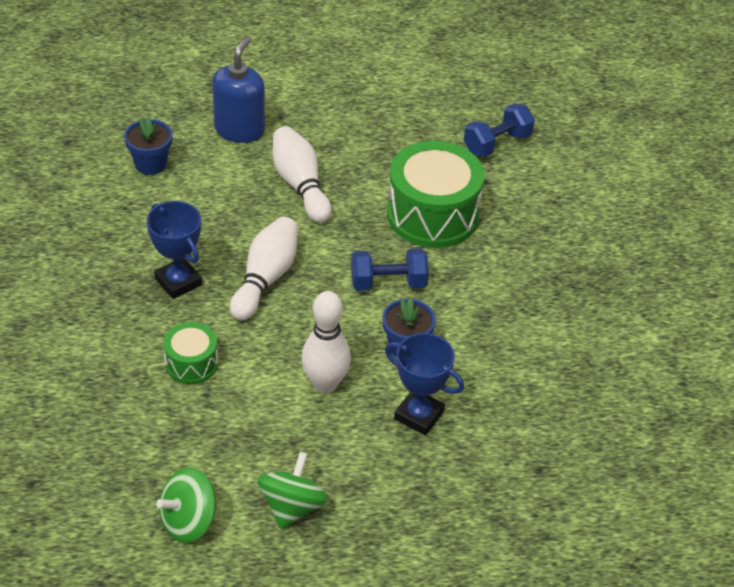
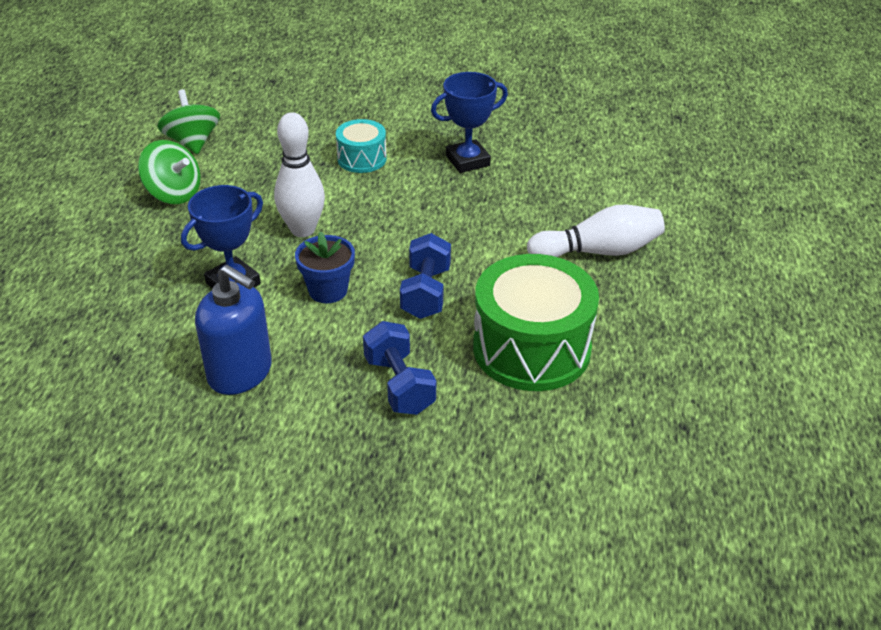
camera: 105 degrees right, 5 degrees down
(150, 164) = (641, 159): blue flower pot -> none
(191, 363) = (362, 159): green drum -> turquoise drum
(239, 130) = (697, 220): blue soap dispenser -> blue soap dispenser (240, 372)
(265, 278) = (457, 211): white bowling pin -> none
(497, 143) = (668, 440): blue dumbbell -> blue dumbbell (399, 385)

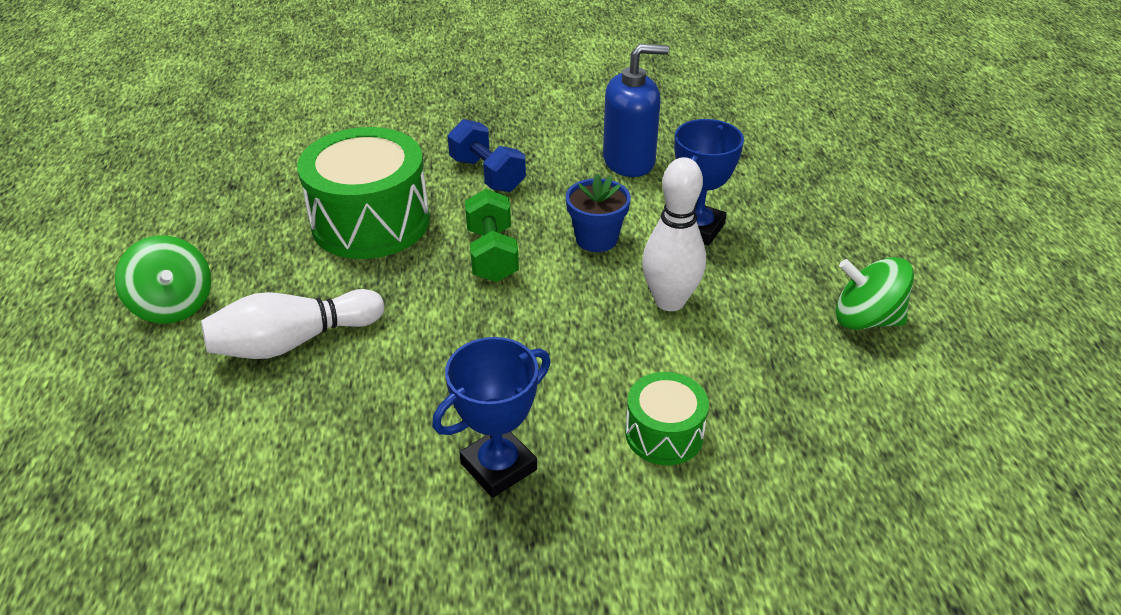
camera: 165 degrees right, 0 degrees up
(193, 142) = (932, 410): green spinning top -> green spinning top (173, 305)
(240, 372) = (629, 161): blue soap dispenser -> blue soap dispenser turned 150 degrees clockwise
(362, 159) = (664, 434): turquoise drum -> green drum
(426, 293) = (492, 255): blue dumbbell -> green dumbbell

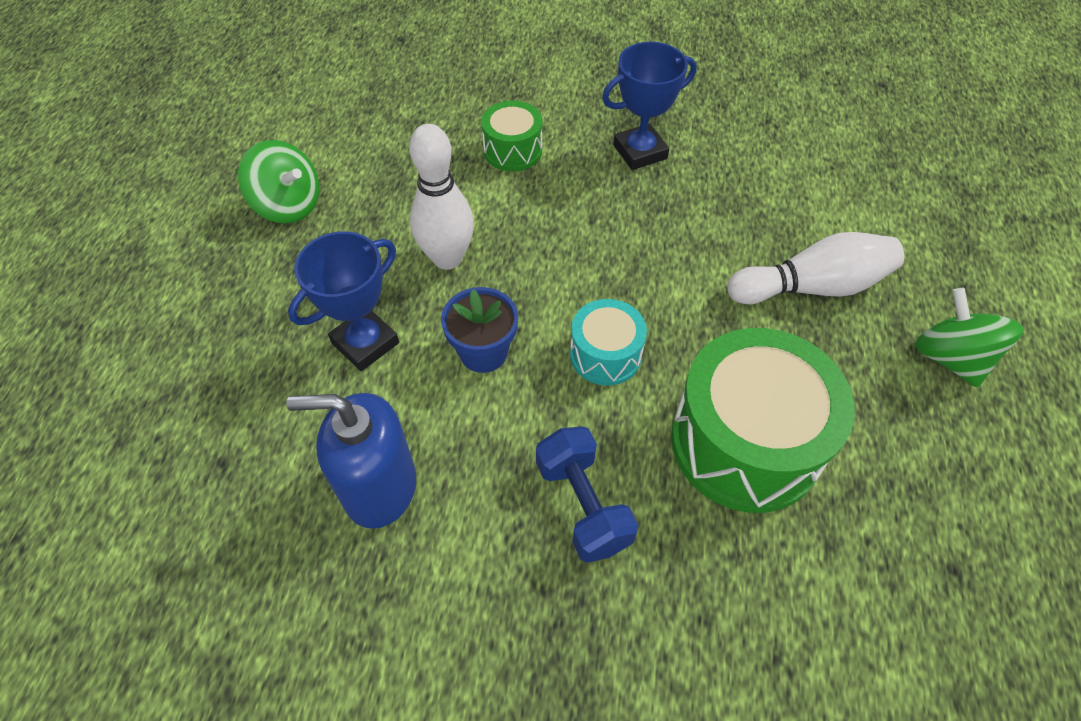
camera: 165 degrees left, 15 degrees up
(492, 255) = (605, 354): green dumbbell -> turquoise drum

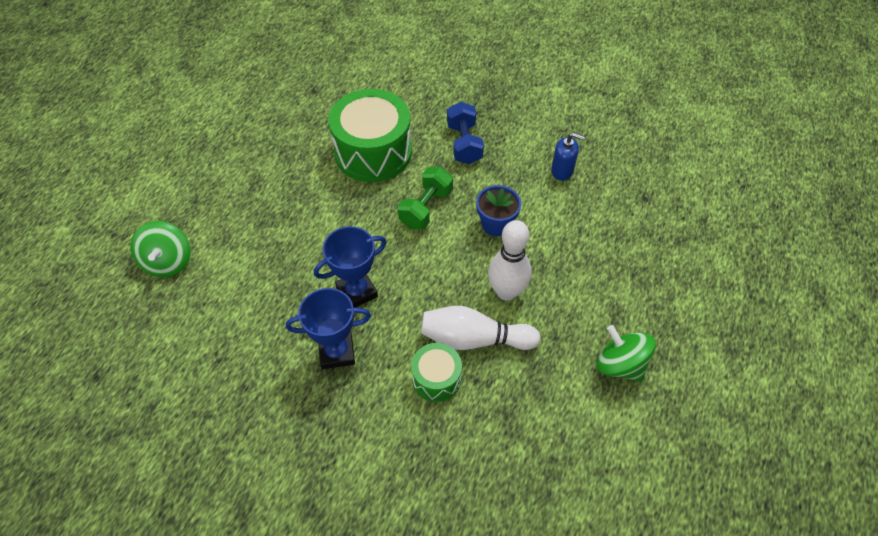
camera: 165 degrees left, 0 degrees up
(365, 343) = (566, 245): blue trophy -> blue trophy (357, 292)
(379, 487) = (562, 171): blue soap dispenser -> blue soap dispenser, size x0.60
(605, 354) = (426, 208): turquoise drum -> green dumbbell
(812, 287) = (284, 220): white bowling pin -> white bowling pin (474, 339)
(950, 358) = (239, 166): green spinning top -> green spinning top (168, 261)

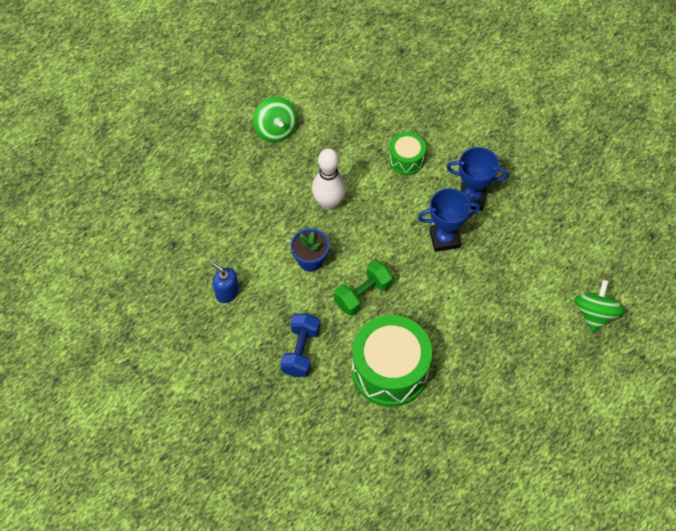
camera: 160 degrees left, 5 degrees up
(474, 339) = (368, 177): white bowling pin -> none

